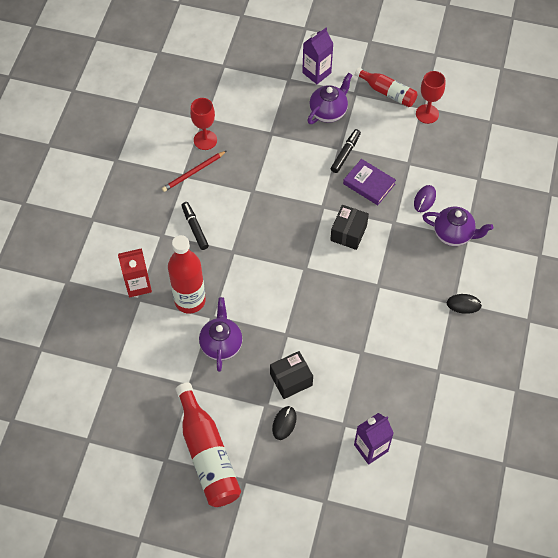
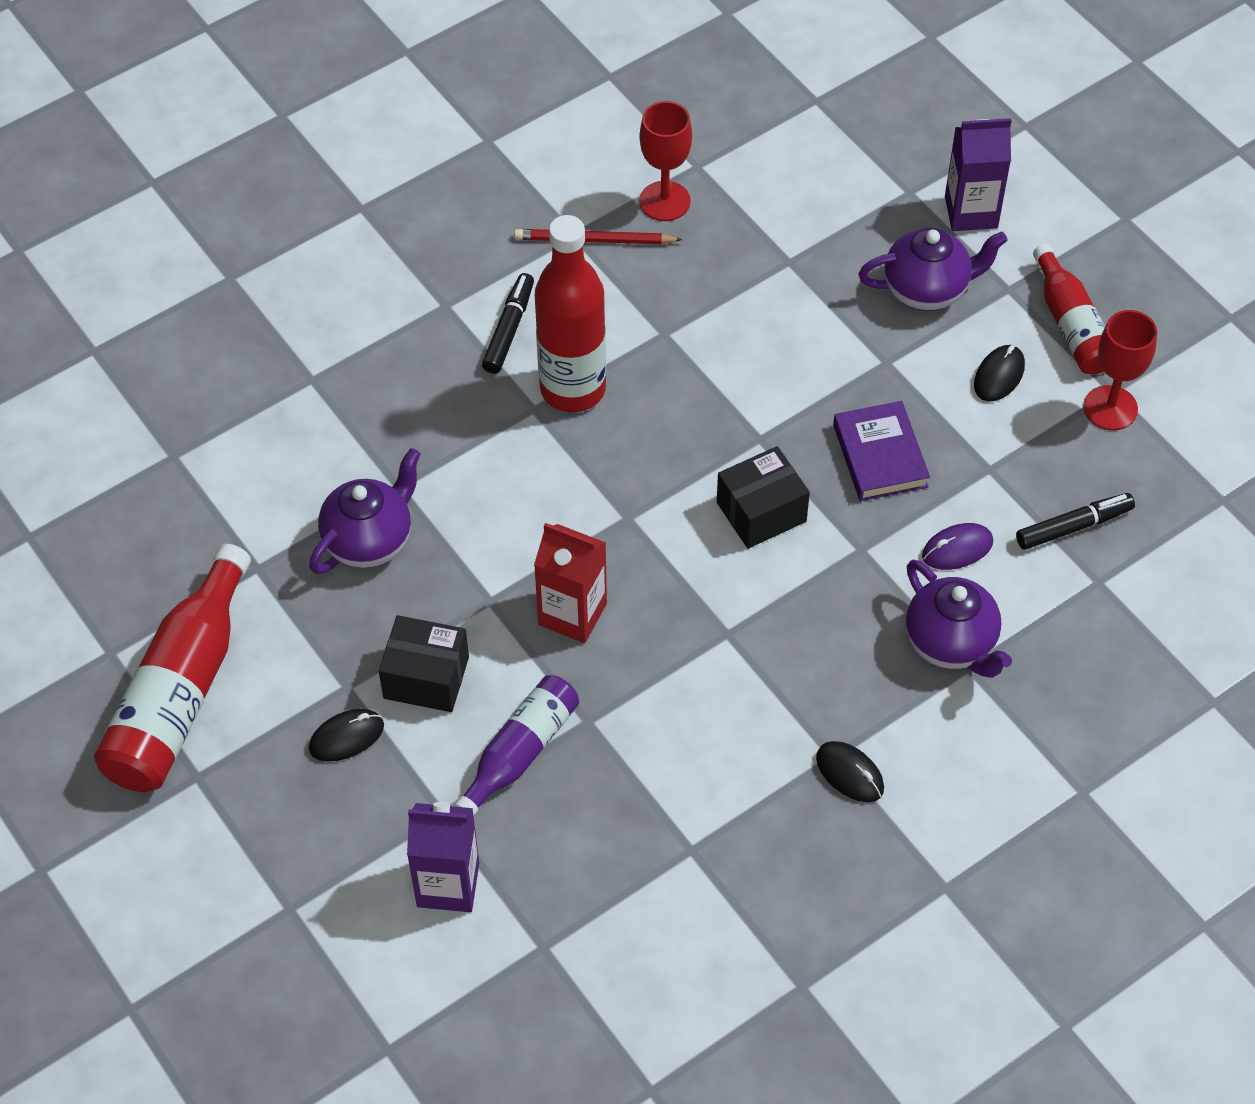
camera: 40 degrees right, 5 degrees down
(138, 285) = (332, 356): red carton -> red carton (572, 614)
(190, 300) = (388, 437): red bottle -> red bottle (573, 389)
(345, 153) = (888, 378): black marker -> black marker (1073, 526)
(349, 381) = (520, 752): none -> purple bottle
(381, 127) = (999, 375): none -> black mouse

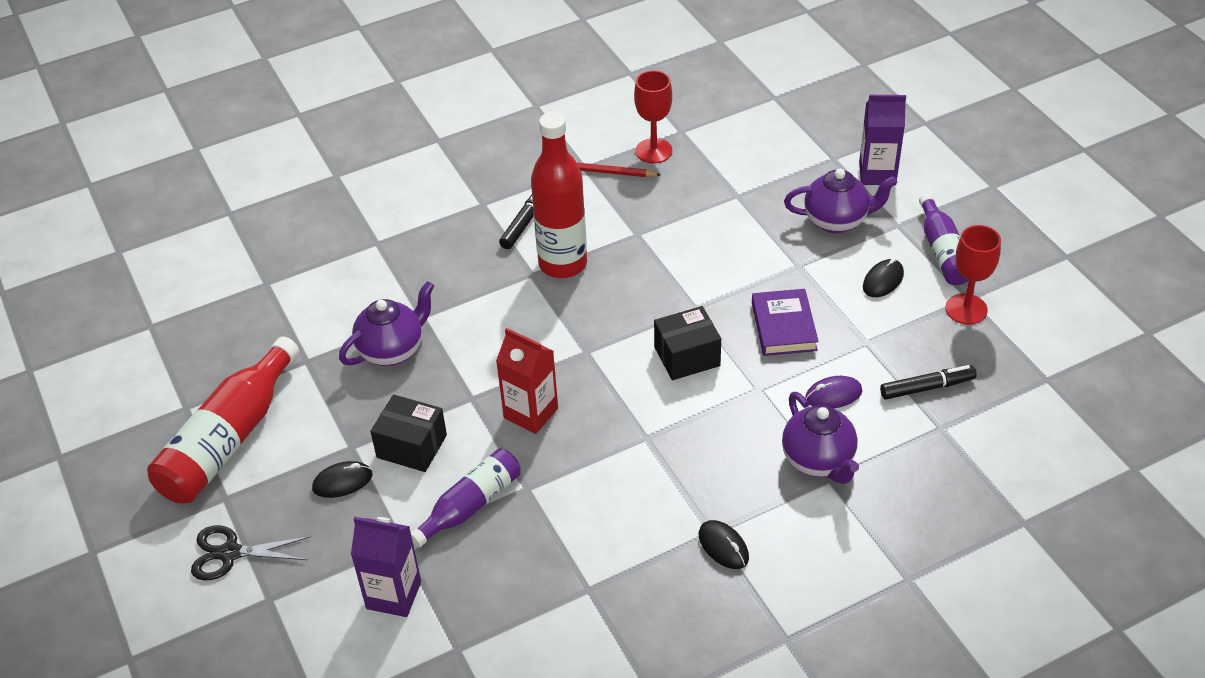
camera: 10 degrees right, 10 degrees down
(223, 852) = (230, 553): none -> black scissors
(1071, 325) = (943, 251): red bottle -> purple bottle

